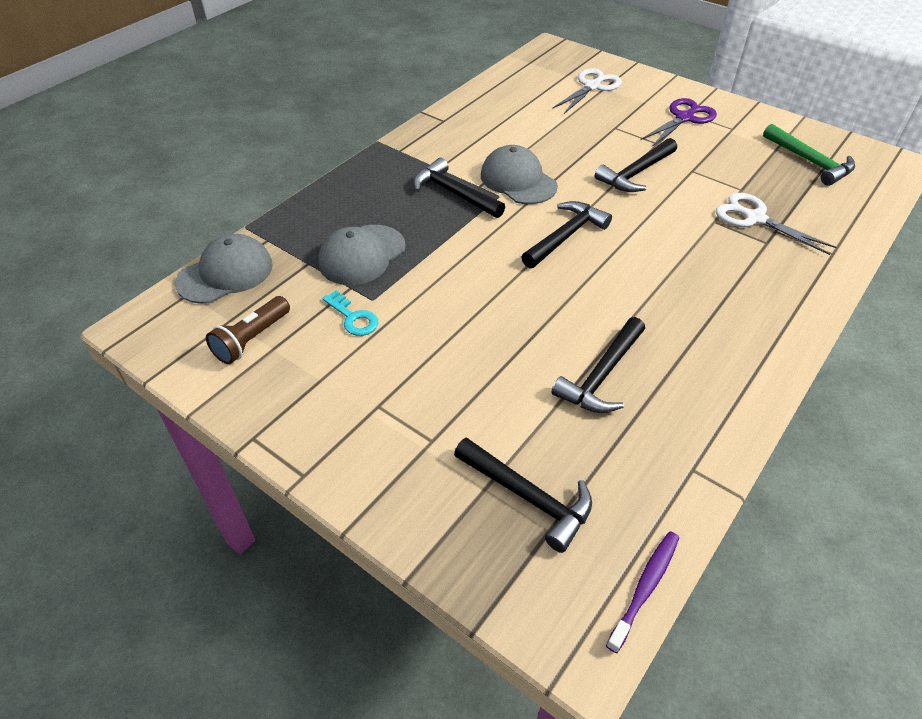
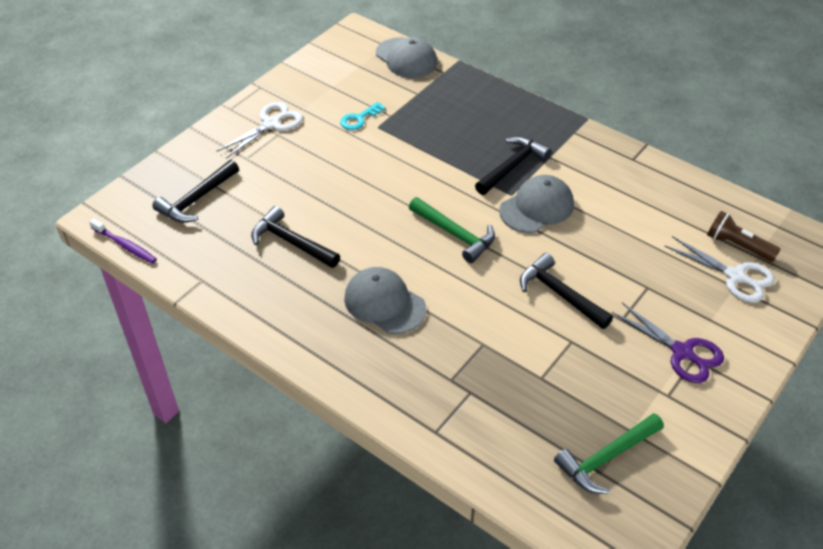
camera: 90 degrees right, 0 degrees up
(252, 339) = (341, 77): brown flashlight -> brown flashlight (737, 246)
(362, 255) = (427, 119): grey cap -> grey cap (384, 303)
(566, 236) = (455, 234): black hammer -> green hammer
(755, 218) = (490, 379): white scissors -> white scissors (271, 124)

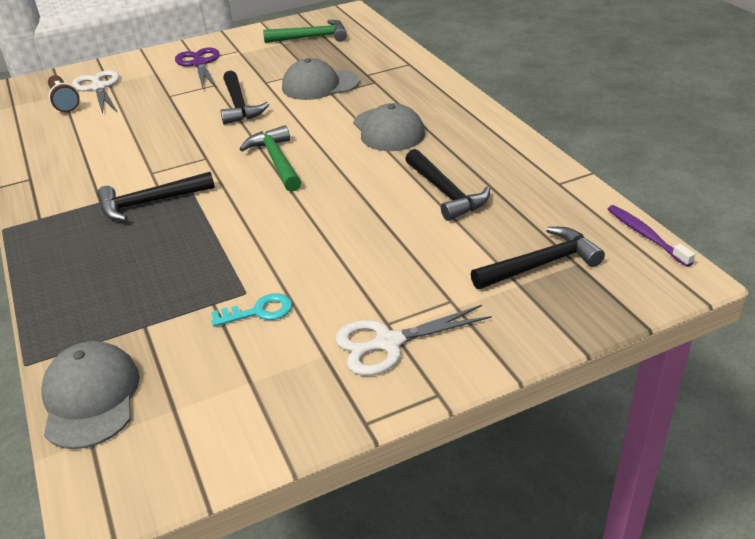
camera: 150 degrees left, 10 degrees down
(536, 207) = (176, 163): grey cap -> grey cap (320, 85)

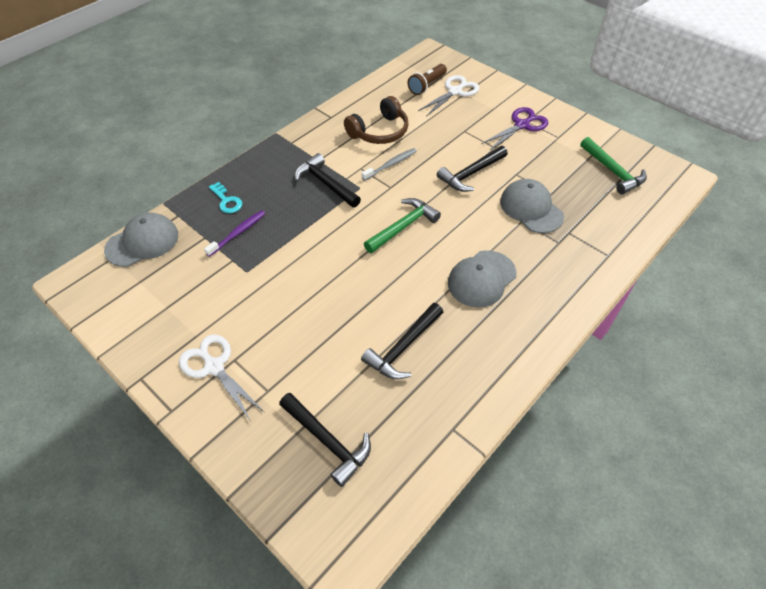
camera: 65 degrees right, 15 degrees up
(104, 148) = (379, 132): none -> brown headphones
(169, 151) = (390, 165): none -> grey toothbrush
(259, 312) = (229, 286): turquoise key -> turquoise key (227, 201)
(646, 235) = (395, 518): purple toothbrush -> purple toothbrush (238, 233)

